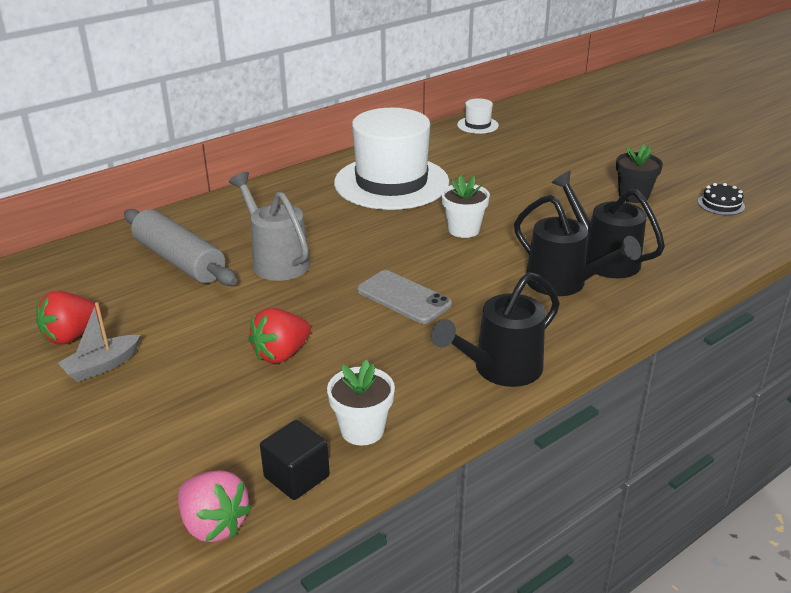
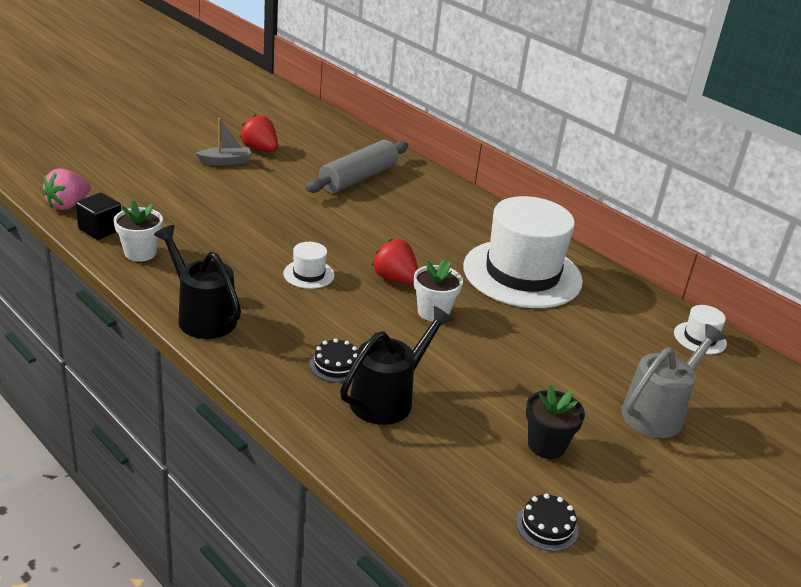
camera: 80 degrees right, 0 degrees up
(102, 366) = (225, 162): grey boat -> grey boat turned 120 degrees clockwise
(276, 260) = (363, 216): grey watering can -> grey watering can (658, 412)
(281, 354) = (232, 221): red strawberry -> red strawberry (395, 279)
(403, 297) = (309, 274): grey phone -> white hat
(564, 284) = (336, 365): black watering can -> black cake

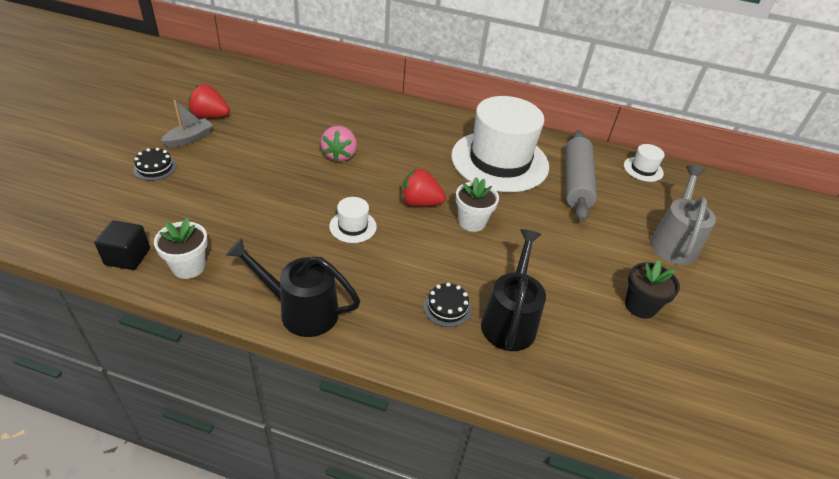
camera: 30 degrees left, 10 degrees up
(68, 205) = (71, 242): pink strawberry -> pink strawberry (340, 155)
(358, 178) = (314, 117): grey rolling pin -> grey rolling pin (576, 183)
(547, 526) = (701, 378): black cake -> black cake (155, 168)

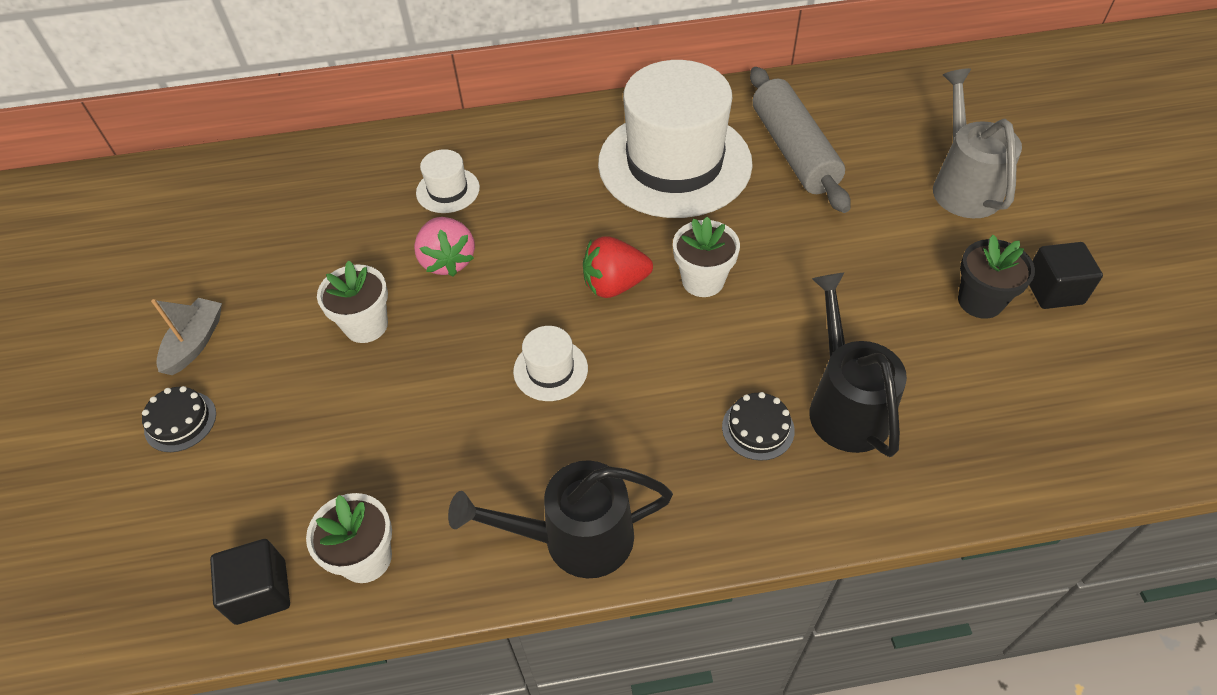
camera: 20 degrees left, 10 degrees up
(210, 116) = (196, 286): red strawberry -> none
(275, 166) = (366, 325): none -> white flower pot
(643, 169) = (862, 89): white hat -> white hat (448, 190)
(696, 322) = (1053, 290): none -> black cube

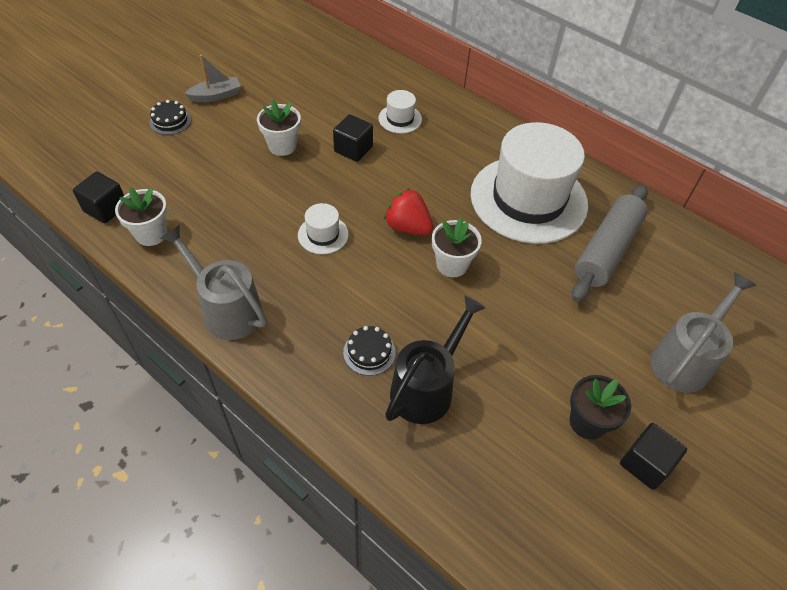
camera: 45 degrees right, 0 degrees up
(448, 261) = (353, 149): pink strawberry -> black cube
(574, 539) = (226, 309): black watering can -> grey watering can

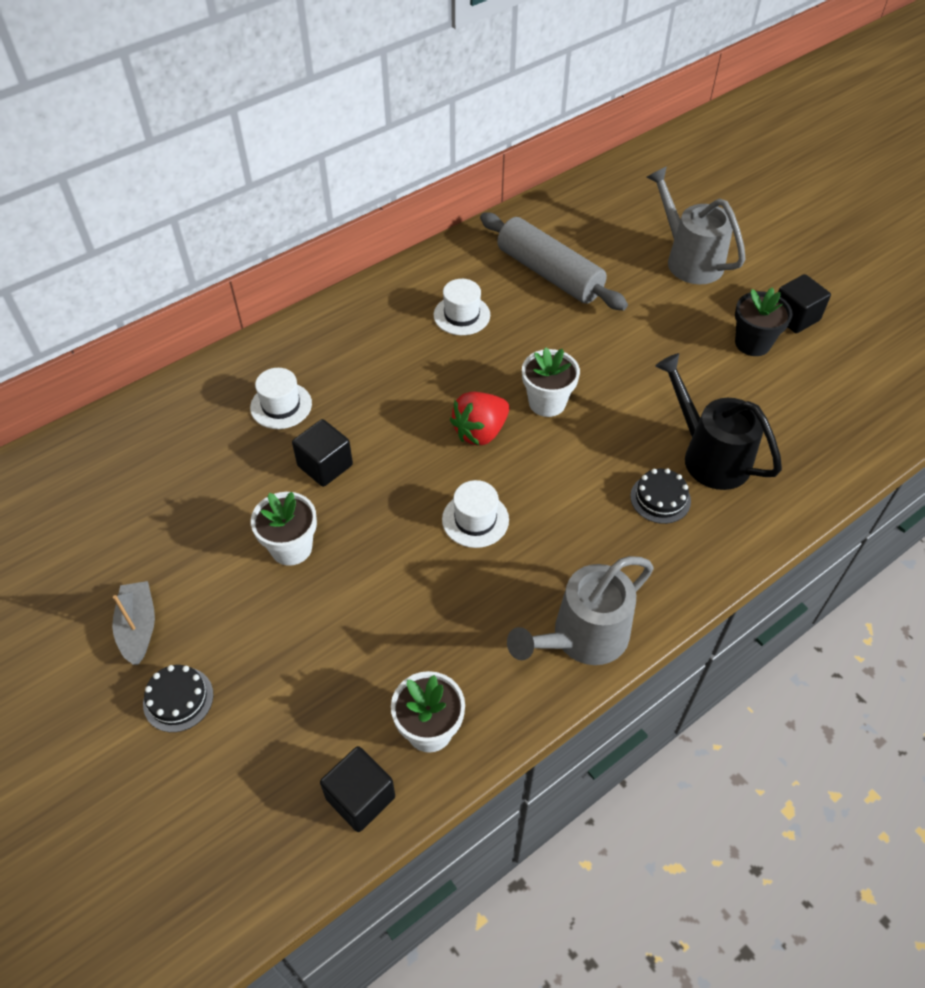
camera: 75 degrees left, 0 degrees up
(528, 199) = (461, 315): white hat -> white hat, size x0.41

